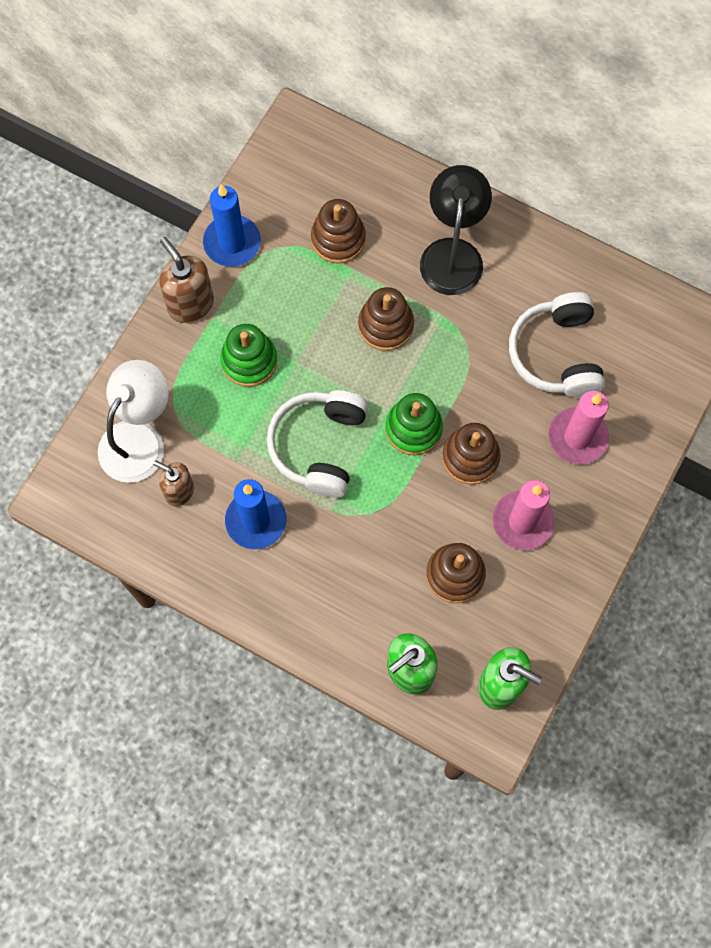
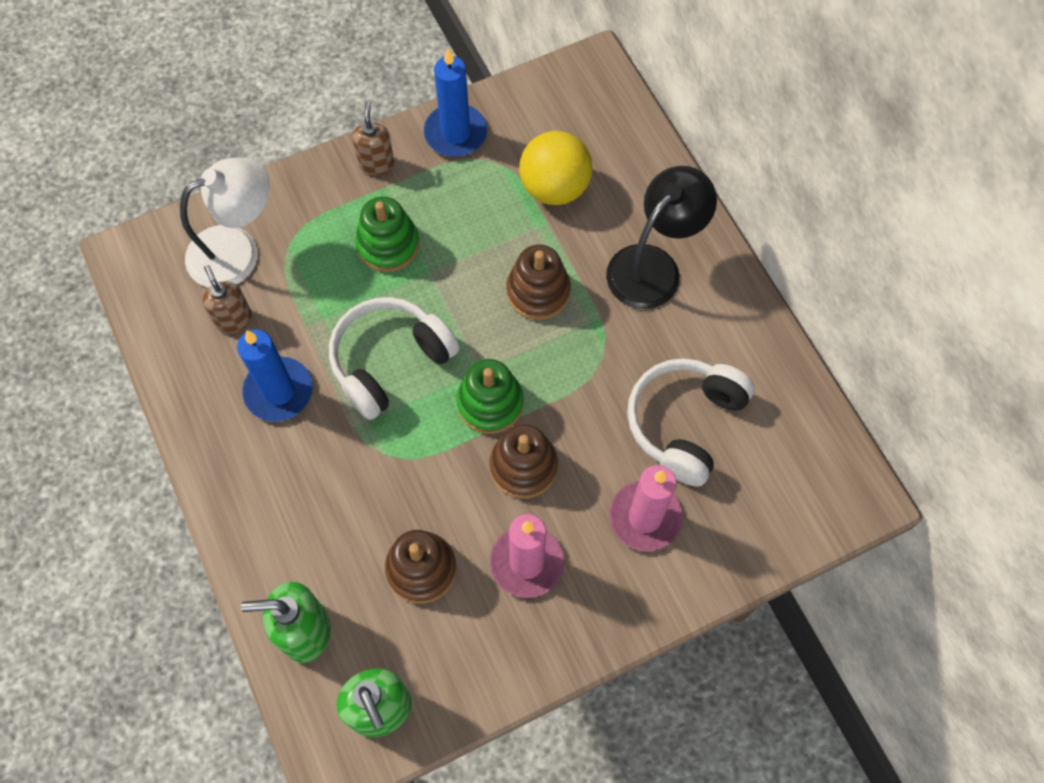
camera: 35 degrees right, 5 degrees down
(190, 304) = (376, 163): brown soap dispenser -> brown soap dispenser, size x0.66
(338, 239) = (554, 188): brown stacking toy -> yellow ball

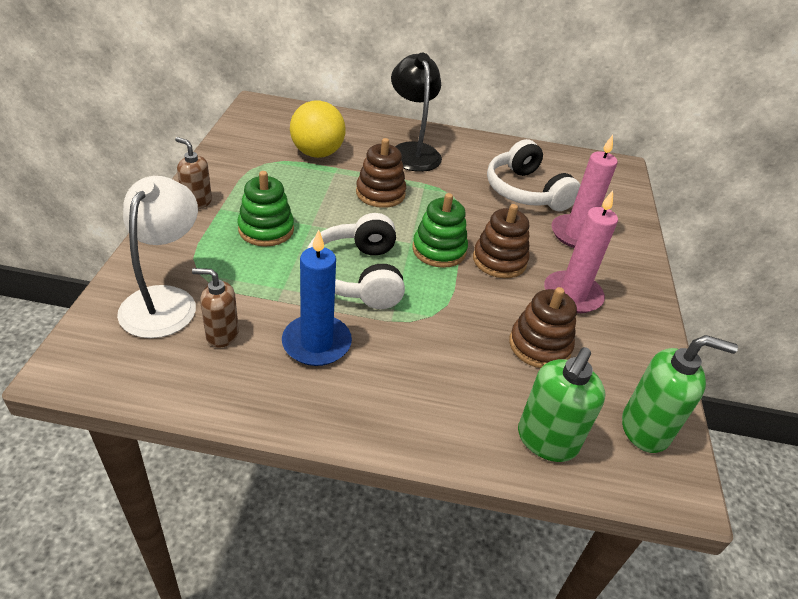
camera: 60 degrees left, 25 degrees down
(455, 133) = (225, 164): blue candle -> none

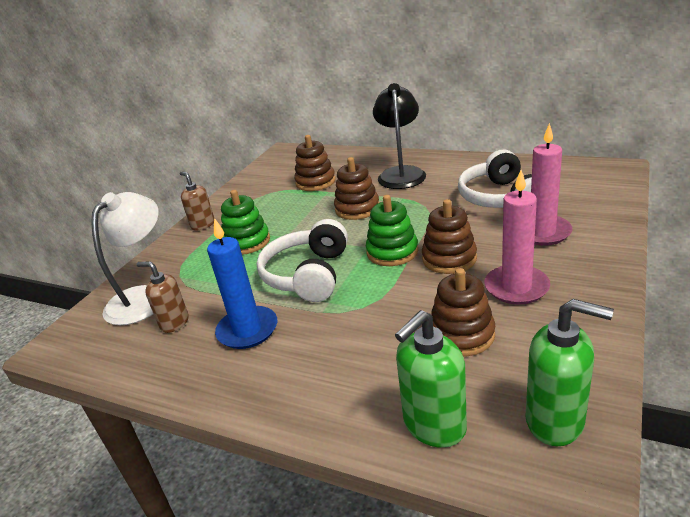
camera: 25 degrees right, 10 degrees down
(317, 153) = (315, 182): yellow ball -> brown stacking toy

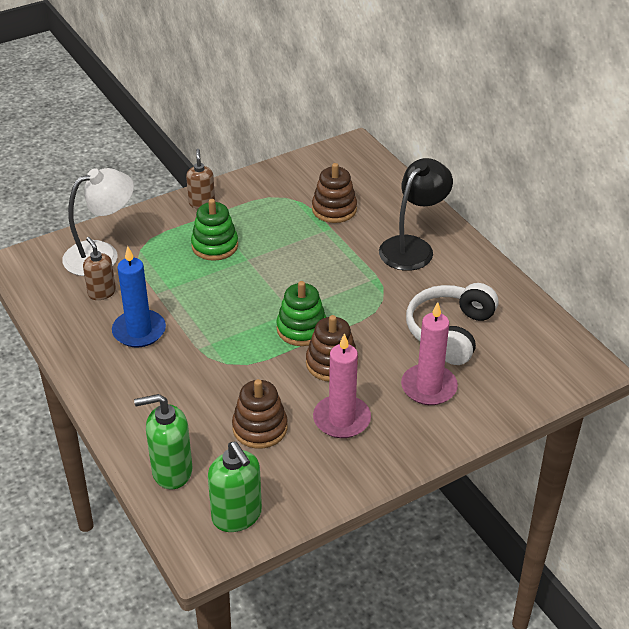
camera: 30 degrees right, 10 degrees up
(308, 275) = (222, 309): white headphones -> none
(357, 209) = (329, 265): brown stacking toy -> none

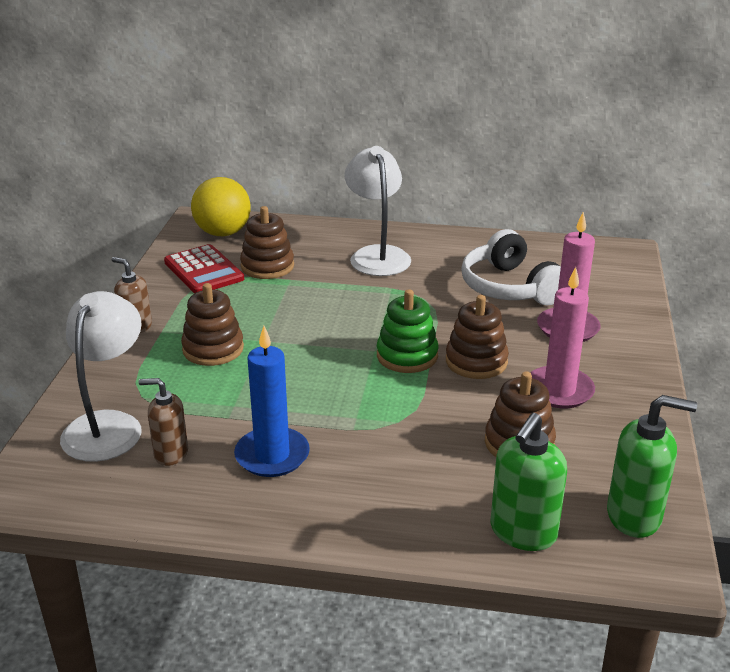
camera: 50 degrees left, 10 degrees down
(215, 246) = (213, 349): green stacking toy -> brown stacking toy
(295, 188) = (204, 270): none -> red calculator
(351, 166) = (223, 233): none -> yellow ball
(412, 247) = (377, 255): black lamp -> white lamp

